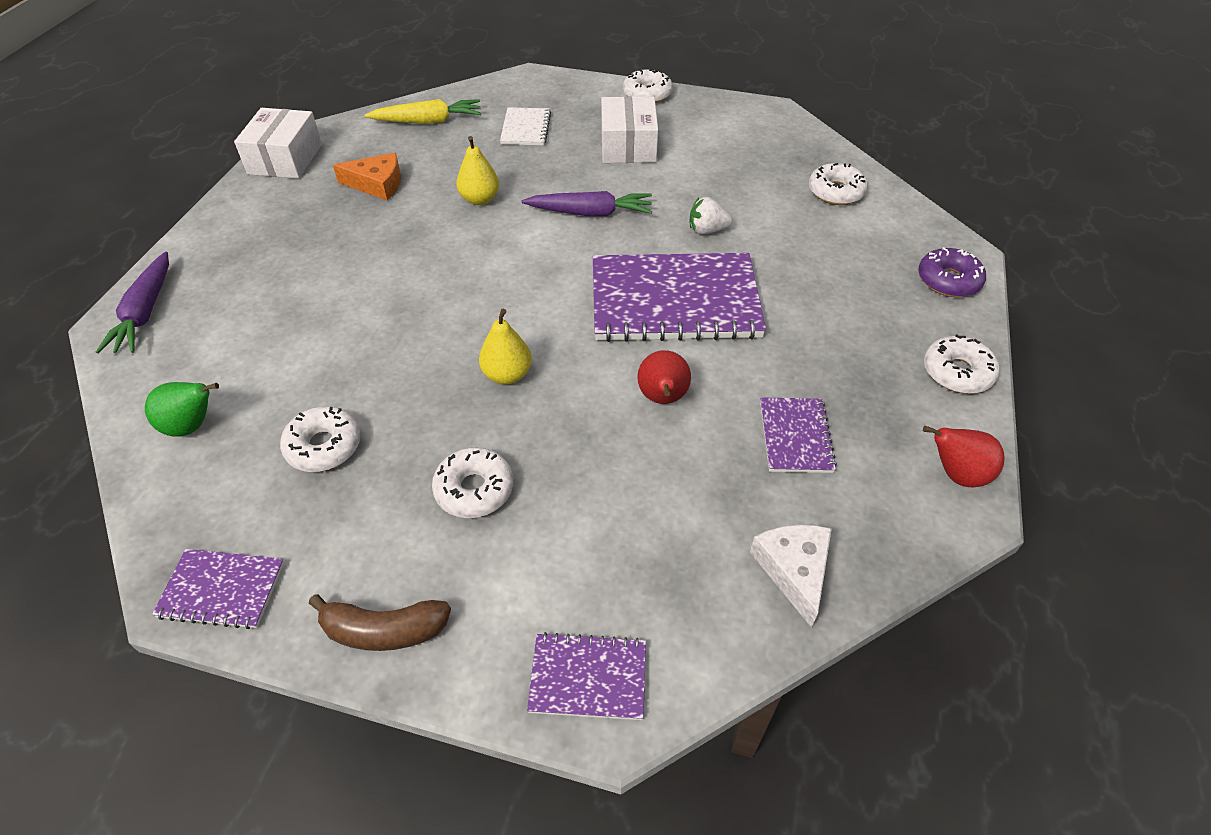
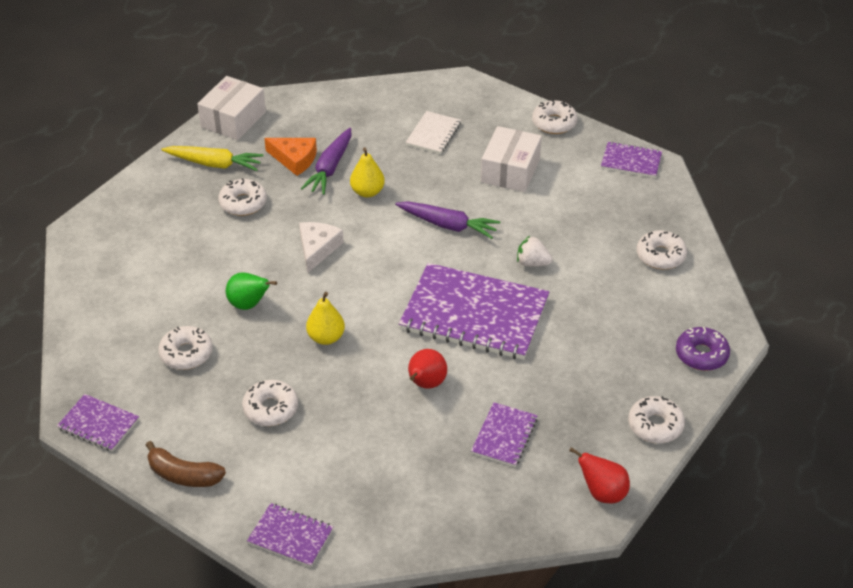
camera: 20 degrees right, 5 degrees down
(145, 312) = (99, 226): purple carrot -> purple carrot (330, 168)
(192, 426) = (109, 317): green pear -> green pear (249, 304)
(332, 243) = (243, 203): none -> white donut
(428, 121) = (357, 109): yellow carrot -> yellow carrot (214, 164)
(746, 112) = (631, 161): none -> purple notebook
(794, 570) = (450, 517): white cheese -> white cheese (317, 249)

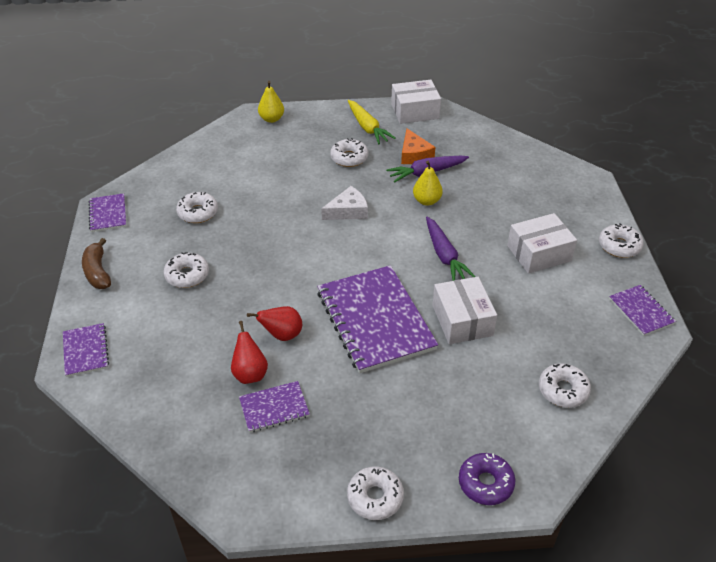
camera: 50 degrees right, 0 degrees up
(249, 304) = (266, 212): green pear -> none
(326, 337) = (274, 262): yellow pear -> yellow pear (271, 119)
(433, 134) = (521, 196): white notebook -> none
(532, 263) = (462, 320): white strawberry -> white box
(602, 493) = (271, 504): red pear -> red pear (250, 373)

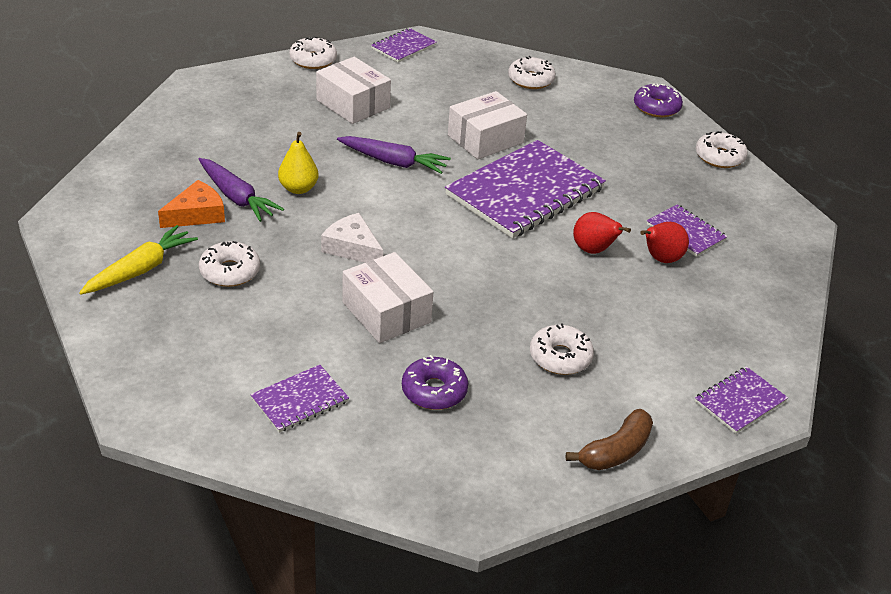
camera: 115 degrees left, 5 degrees down
(108, 214) = (495, 497): purple notebook -> purple notebook (300, 400)
(198, 212) = (434, 391): white donut -> purple donut
(271, 119) = (148, 384): yellow pear -> none
(415, 111) = (79, 231): white box -> white box (386, 312)
(444, 255) = (393, 162): purple carrot -> purple carrot turned 60 degrees clockwise

